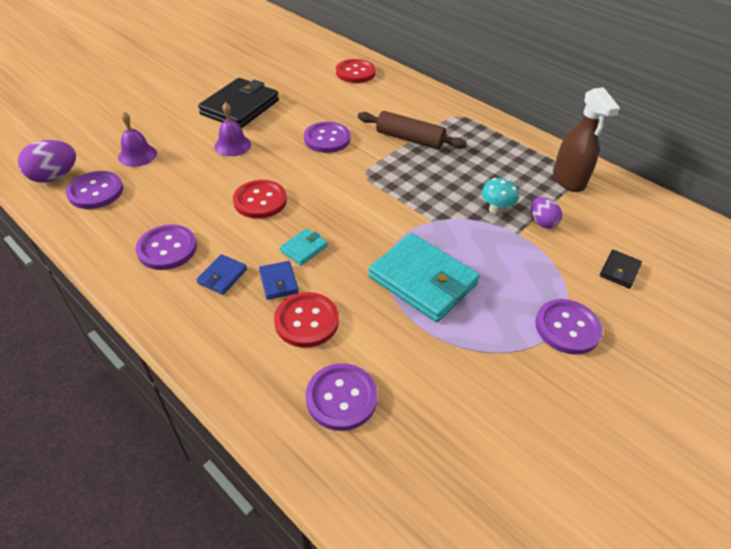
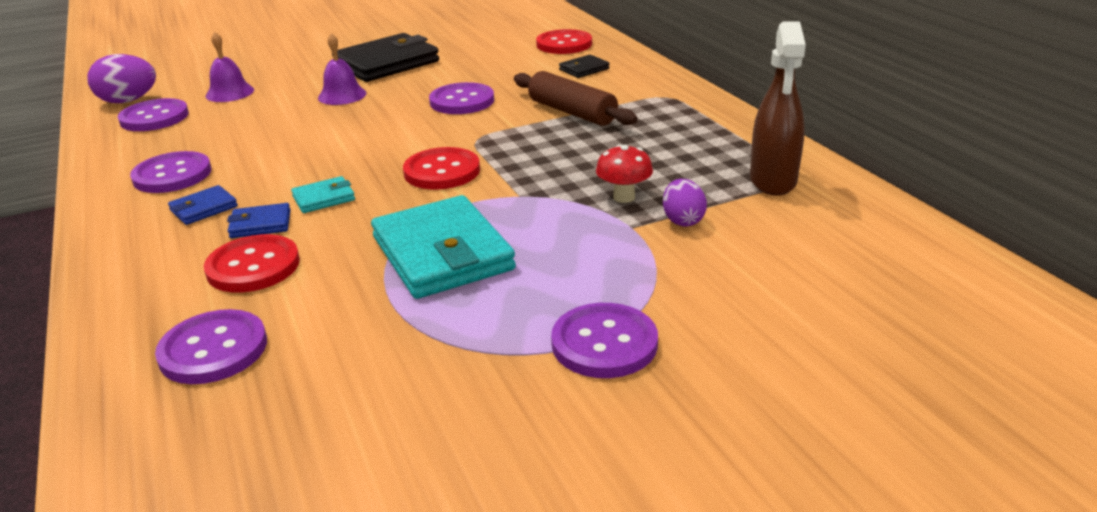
camera: 25 degrees right, 15 degrees down
(260, 201) = (320, 147): red button -> red button (442, 171)
(278, 282) = (260, 224): blue wallet -> blue wallet turned 75 degrees clockwise
(496, 210) = (624, 197): turquoise mushroom -> red mushroom
(619, 271) = (759, 294): black wallet -> black wallet (584, 69)

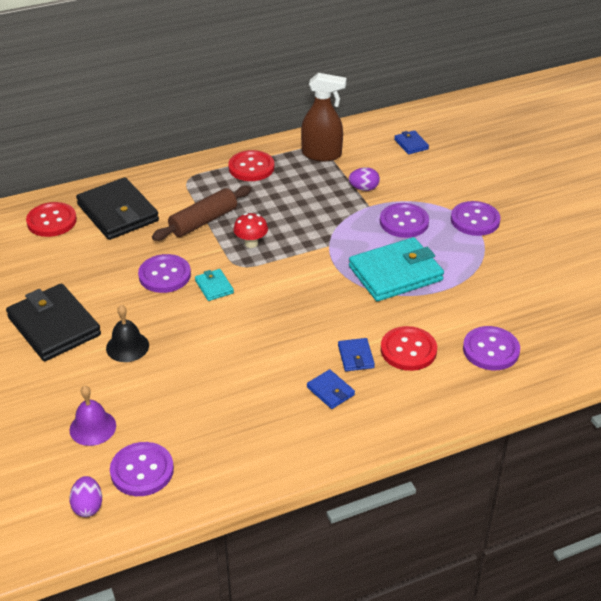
camera: 90 degrees left, 10 degrees up
(128, 101) = (88, 506): purple egg -> purple egg, size x0.65
(172, 175) = (272, 424): purple button -> purple button (404, 222)
(324, 198) = (322, 331): turquoise wallet -> turquoise wallet (214, 287)
(342, 95) = (127, 346): purple bell -> black bell
(442, 171) = (289, 279): red button -> red button (251, 167)
(584, 69) = (118, 213): black wallet -> black wallet, size x2.19
(624, 197) = (335, 206): red mushroom -> red mushroom (251, 243)
(858, 267) = (411, 144): none -> blue wallet

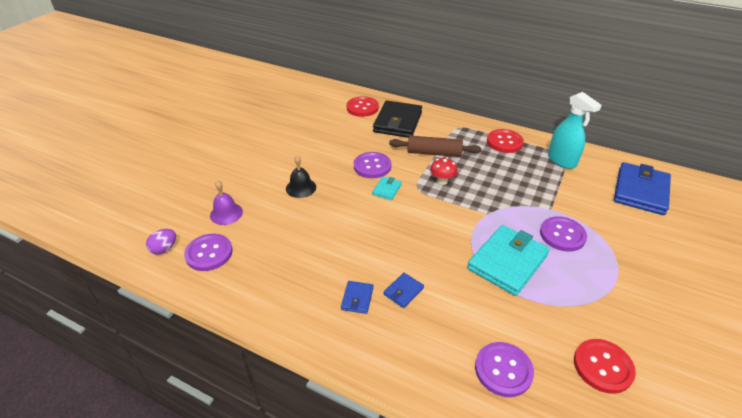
camera: 50 degrees right, 0 degrees up
(54, 326) = (288, 154): black wallet -> none
(322, 154) = (562, 160): brown spray bottle -> turquoise spray bottle
(364, 188) = (562, 196): purple egg -> none
(395, 273) = (507, 262): turquoise wallet -> turquoise wallet turned 75 degrees counterclockwise
(408, 350) = (442, 317): red button -> red button (603, 366)
(411, 144) = (640, 191): blue wallet -> blue wallet, size x2.19
(475, 220) = (623, 271): purple button -> none

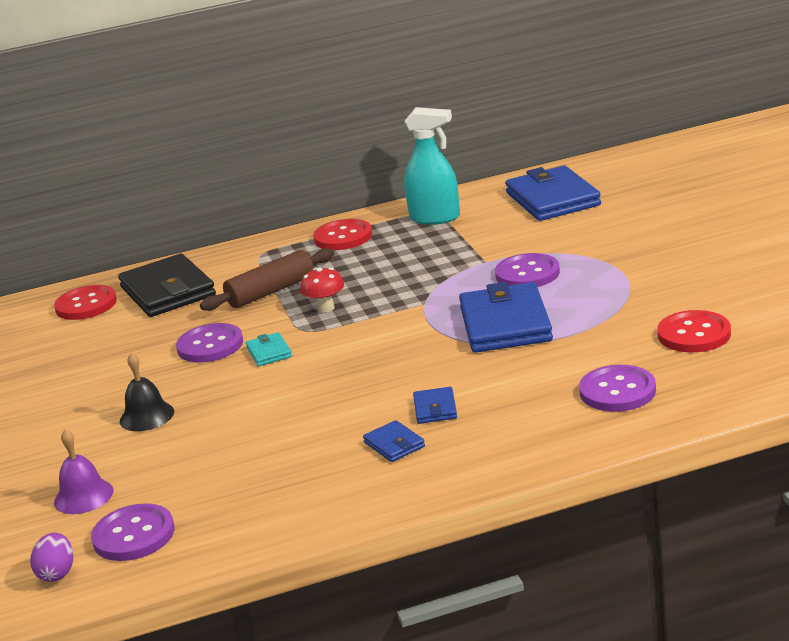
camera: 40 degrees left, 15 degrees down
(507, 262) = (505, 324): turquoise wallet -> blue wallet

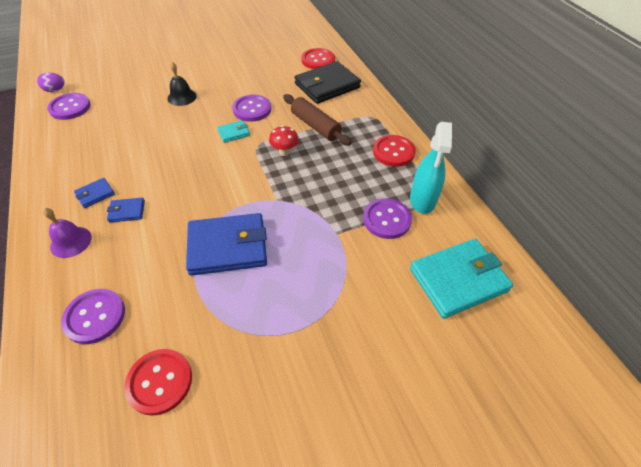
camera: 80 degrees right, 25 degrees up
(83, 496) = (115, 88): purple bell -> purple bell (71, 242)
(527, 274) = (309, 260): purple button -> purple button (386, 219)
(552, 199) = (458, 280): blue wallet -> turquoise wallet

